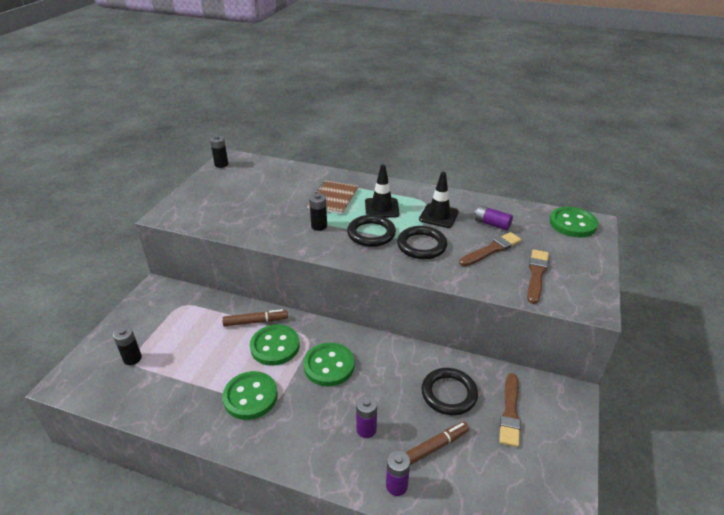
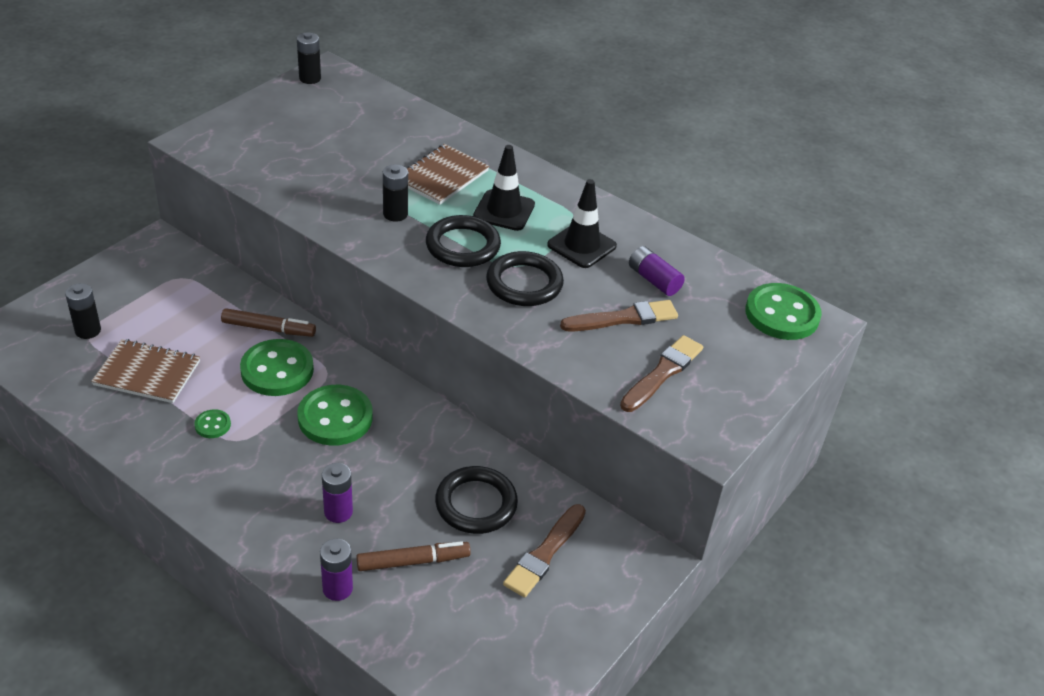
camera: 15 degrees right, 5 degrees up
(188, 375) = (147, 373): none -> brown notebook
(250, 397) = (213, 425): green button -> green button, size x0.47

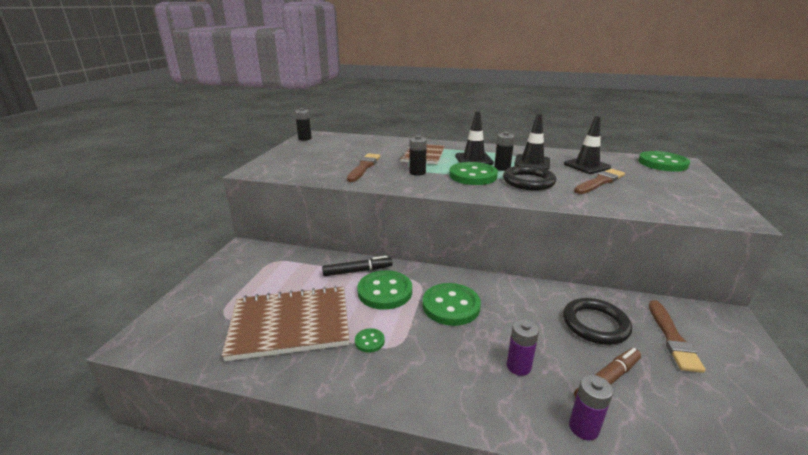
camera: 20 degrees left, 15 degrees down
(88, 330) = (222, 312): black battery -> black battery (502, 168)
(147, 373) = (290, 324): brown notebook -> brown notebook, size x1.57
(269, 328) = (357, 271): brown marker -> black marker
(463, 246) = (473, 176): black ring -> green button
(653, 280) = (586, 166): purple battery -> black traffic cone
(662, 373) = (658, 197): brown brush -> brown brush (364, 167)

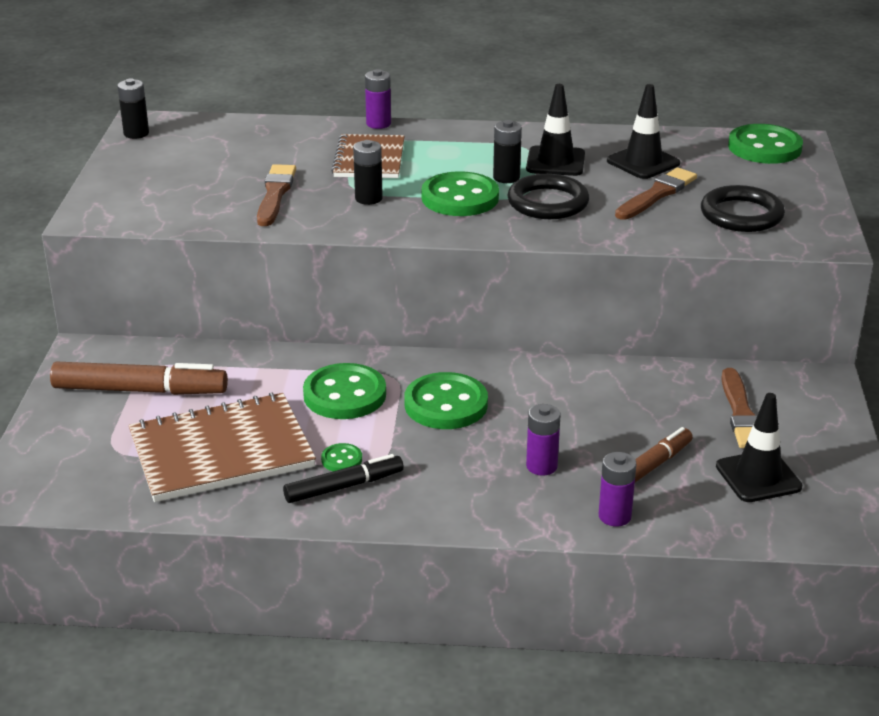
camera: 10 degrees left, 5 degrees up
(260, 275) = (140, 390): none -> brown marker
(357, 271) = (293, 369): black marker -> black marker (344, 486)
(432, 141) = (378, 124): none -> purple battery
(473, 159) = (458, 163): black traffic cone -> black traffic cone (758, 477)
(595, 324) = (645, 407): black ring -> black ring (741, 215)

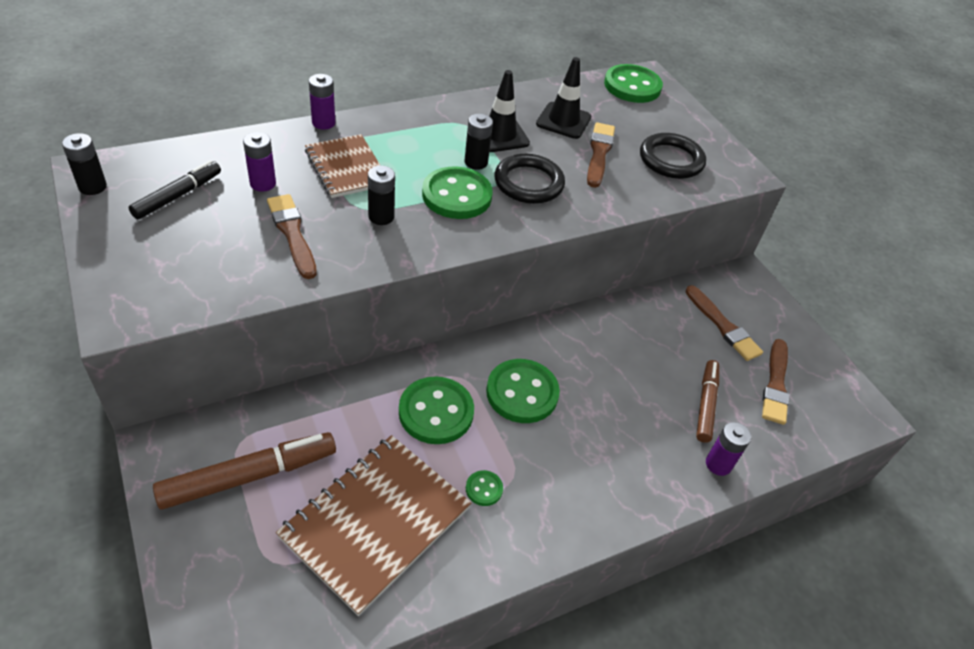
camera: 35 degrees left, 15 degrees up
(344, 486) = (507, 520): black marker -> black marker (178, 196)
(541, 466) = (635, 432): purple battery -> purple battery (263, 183)
(758, 477) = (775, 384): black traffic cone -> brown brush

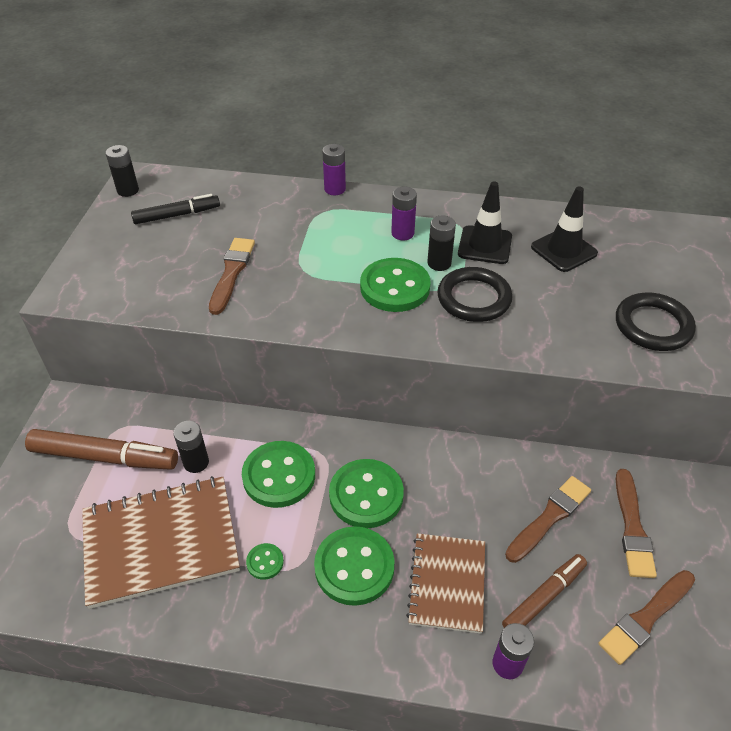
camera: 40 degrees right, 0 degrees up
(263, 183) = (244, 225): purple battery -> purple battery (402, 233)
(346, 168) = (321, 233): brown notebook -> brown notebook (447, 583)
(381, 217) = (313, 283): black battery -> black battery (196, 462)
(599, 153) = (574, 293): brown brush -> brown brush (549, 517)
(632, 86) = (674, 237): green button -> green button (354, 567)

